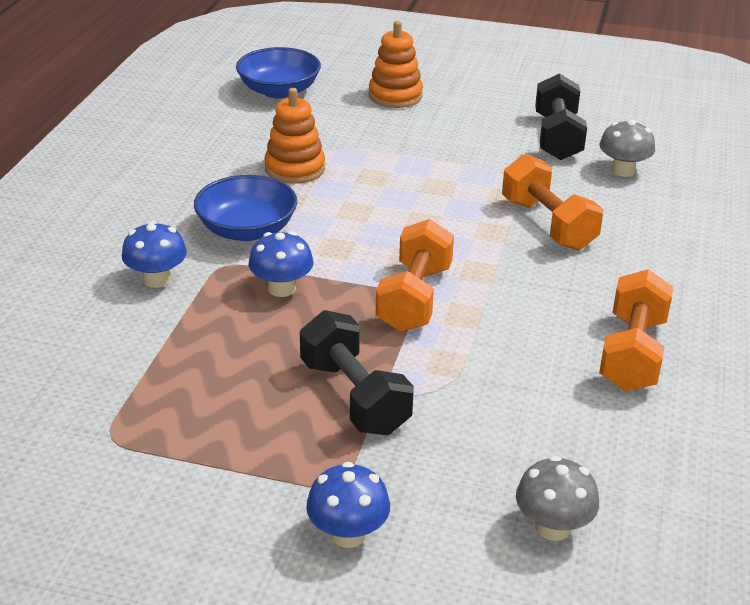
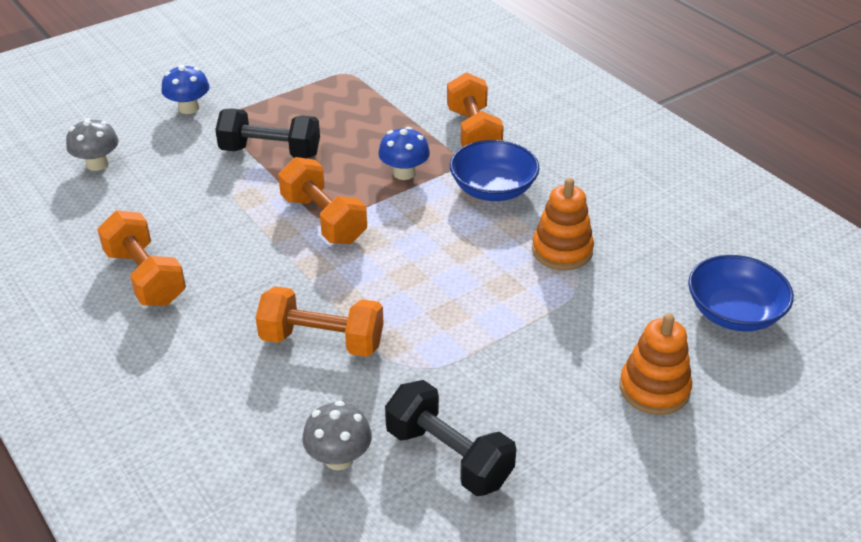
camera: 130 degrees right, 5 degrees up
(157, 279) = (473, 133): blue mushroom -> orange dumbbell

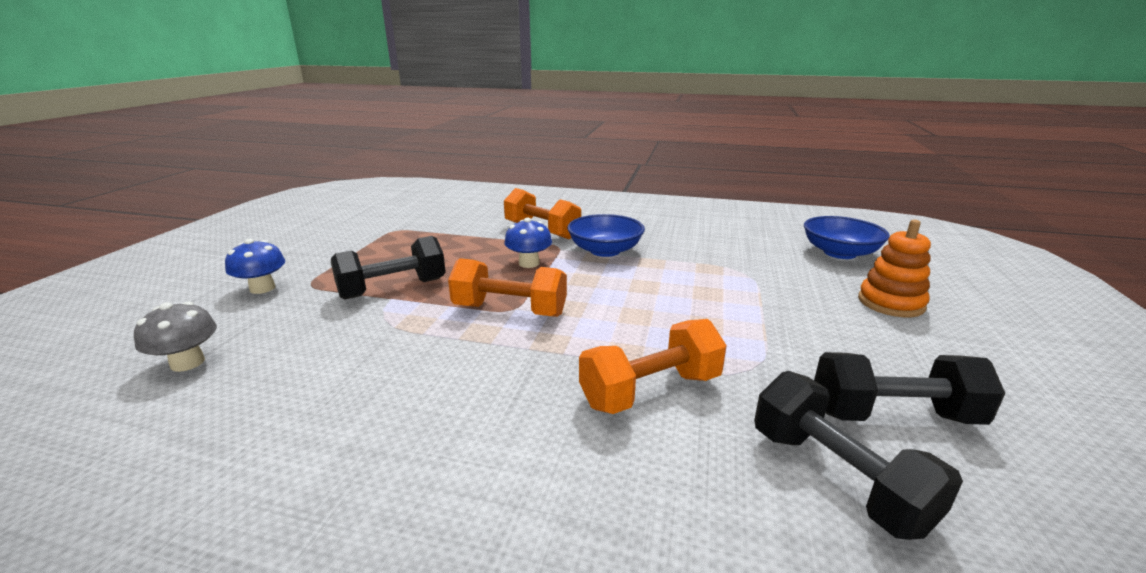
camera: 40 degrees left, 15 degrees down
(145, 277) = (382, 433): orange dumbbell -> none
(339, 458) = (837, 478): grey mushroom -> black dumbbell
(562, 251) = (703, 262): orange stacking toy -> none

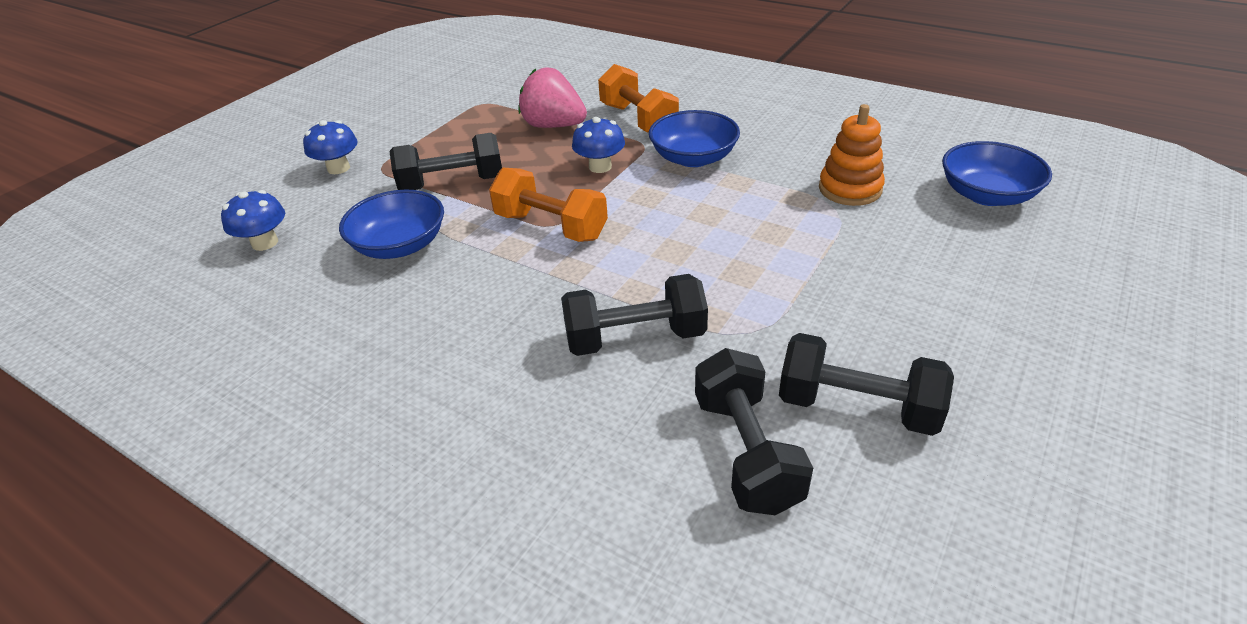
camera: 20 degrees right, 15 degrees up
(187, 363) = (265, 243): grey mushroom -> blue mushroom
(357, 345) = (400, 245): none -> blue bowl
(470, 240) = (554, 126): none -> pink strawberry
(650, 391) = (635, 338): orange dumbbell -> black dumbbell
(890, 303) = (984, 277): orange stacking toy -> orange stacking toy (850, 189)

